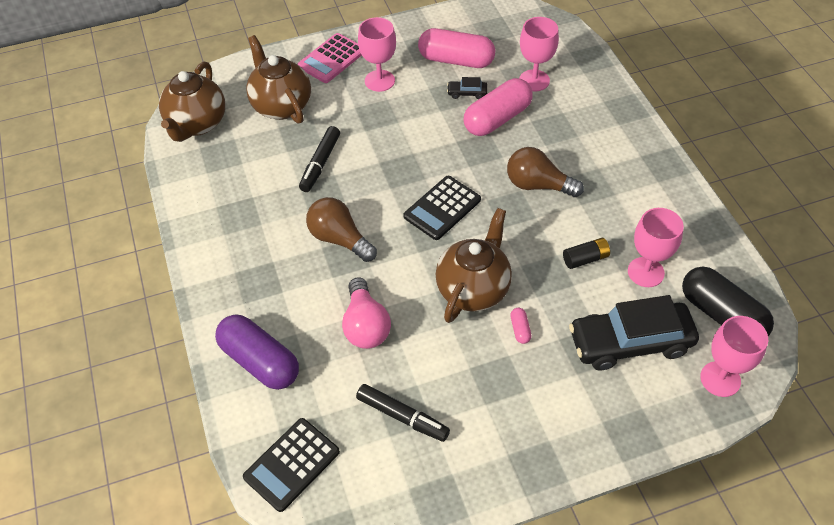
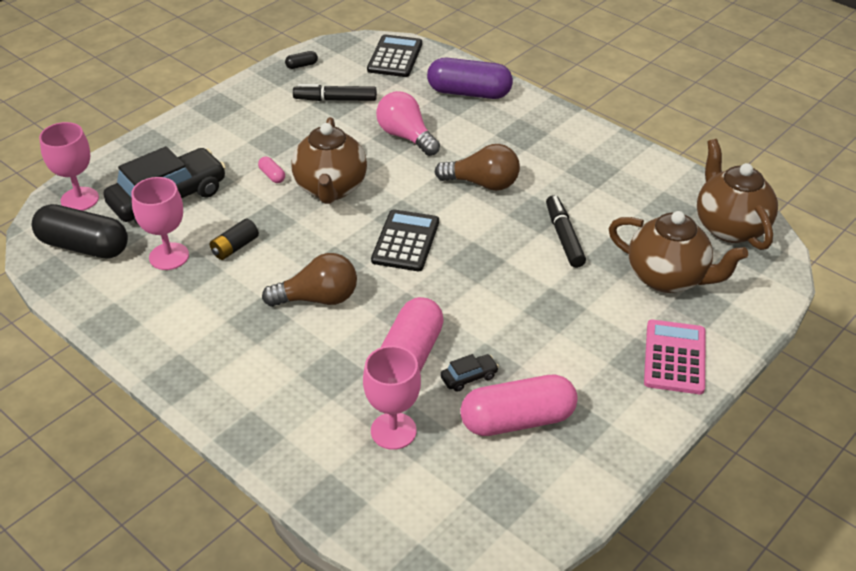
camera: 150 degrees right, 10 degrees down
(379, 81) = (589, 351): pink goblet -> none
(407, 502) = (302, 65): none -> black capsule

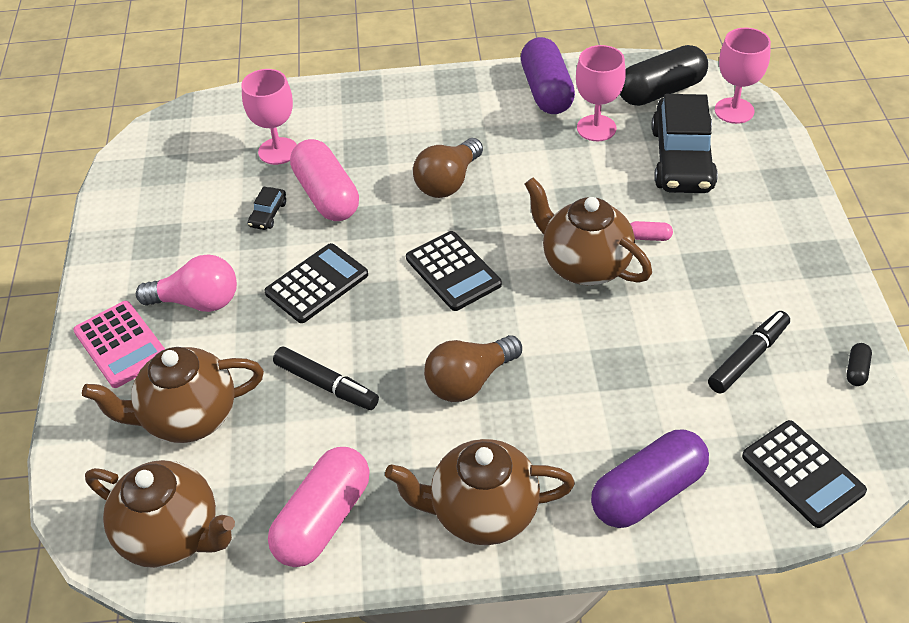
camera: 135 degrees right, 5 degrees up
(141, 310) = (546, 91): none -> purple capsule
(235, 247) = (566, 167): black battery -> none
(406, 136) = (614, 373): pink light bulb -> pink light bulb (198, 302)
(497, 298) = (317, 284): none -> black calculator
(517, 420) = (202, 214): pink capsule -> pink capsule (323, 519)
(555, 134) = (482, 513): none -> brown teapot

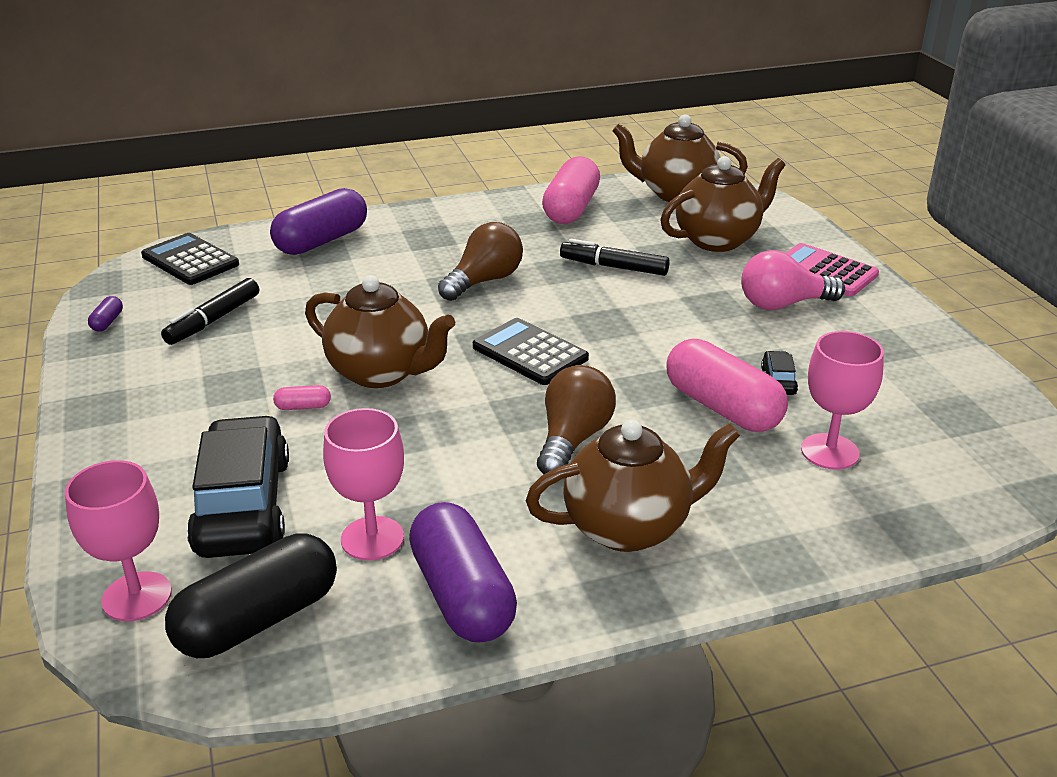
camera: 165 degrees right, 15 degrees down
(317, 284) = (672, 328): black calculator -> none
(482, 513) = (451, 221): brown teapot -> brown teapot (629, 527)
(856, 370) = (107, 322): black capsule -> purple capsule

